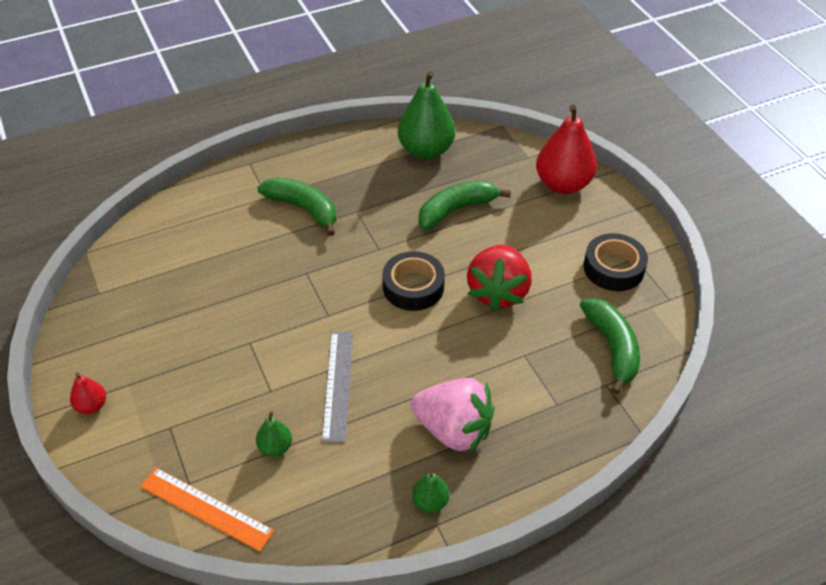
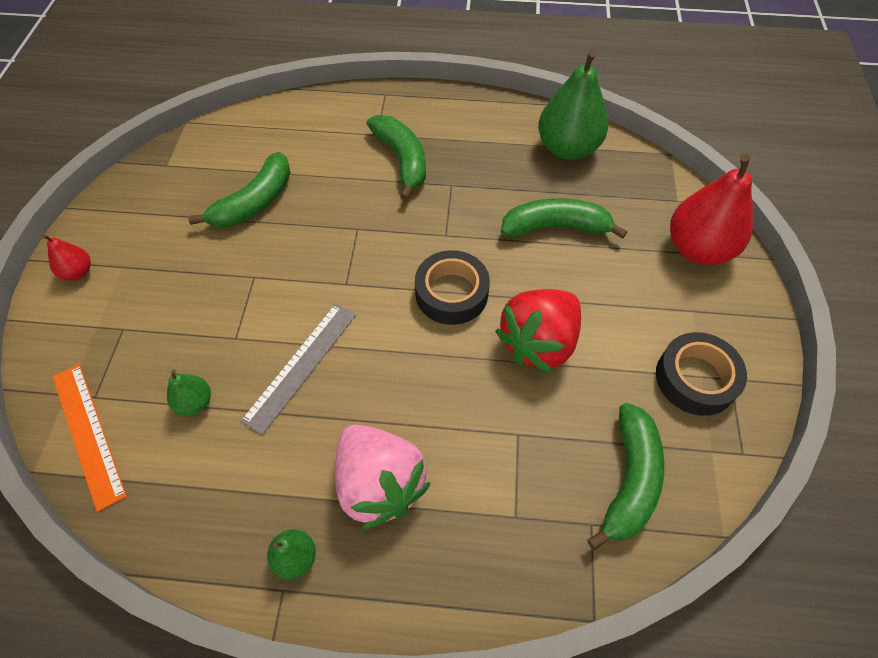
camera: 30 degrees right, 10 degrees up
(204, 289) = (255, 202): none -> green banana

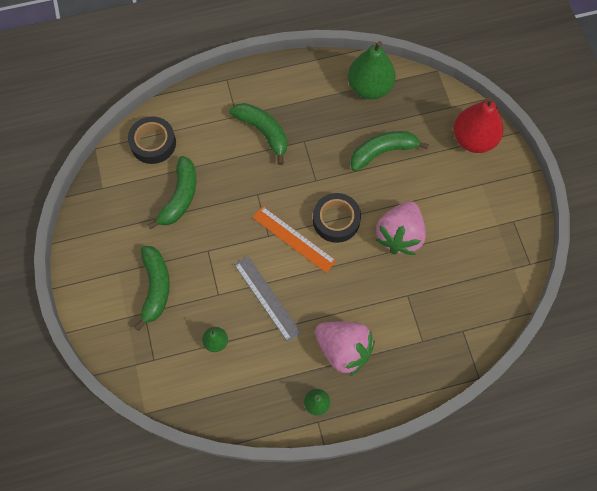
camera: 20 degrees left, 10 degrees up
(78, 272) = (92, 286): red pear -> none
(88, 433) = (163, 381): orange ruler -> orange ruler (293, 239)
(301, 366) = (267, 298): grey ruler -> grey ruler turned 45 degrees counterclockwise
(539, 343) = (399, 235): red strawberry -> pink strawberry
(629, 480) = (475, 300): green banana -> green banana (155, 287)
(695, 378) = (494, 228): black tape -> black tape (153, 143)

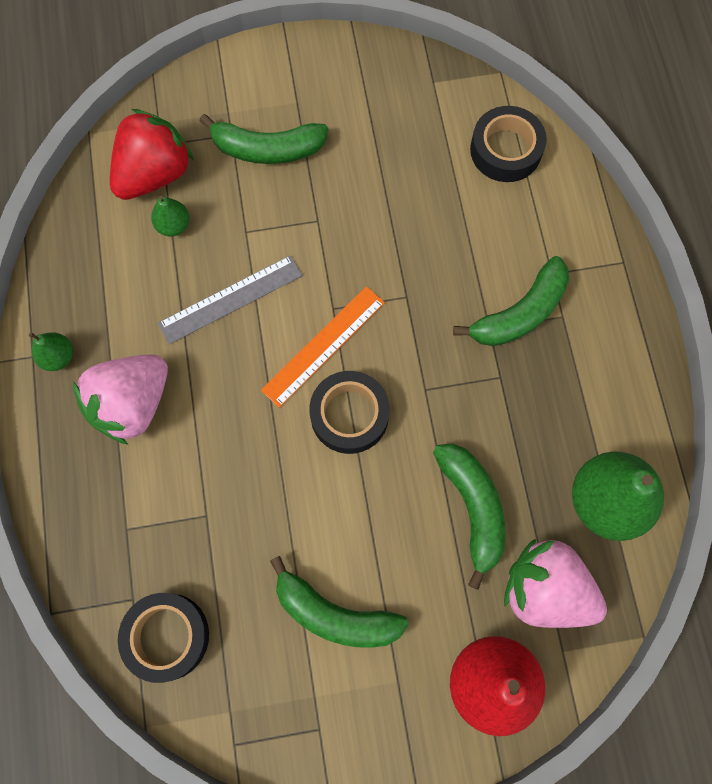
camera: 95 degrees right, 5 degrees up
(177, 360) = (155, 174): none -> red strawberry
(180, 197) = (410, 185): green banana -> green banana (334, 614)
(399, 235) = (312, 517): pink strawberry -> pink strawberry (545, 589)
(480, 308) = (167, 636): none -> black tape

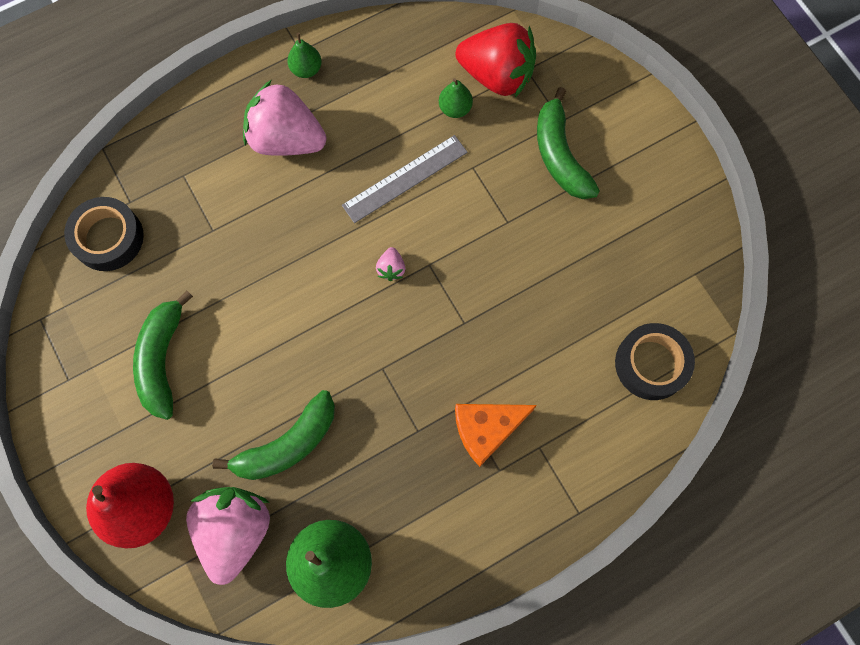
camera: 70 degrees right, 0 degrees up
(231, 299) = (405, 179): grey ruler -> grey ruler turned 75 degrees counterclockwise
(323, 346) = (391, 268): orange ruler -> pink strawberry
(349, 415) = (336, 312): black tape -> none
(520, 313) = (487, 429): green banana -> orange cheese

